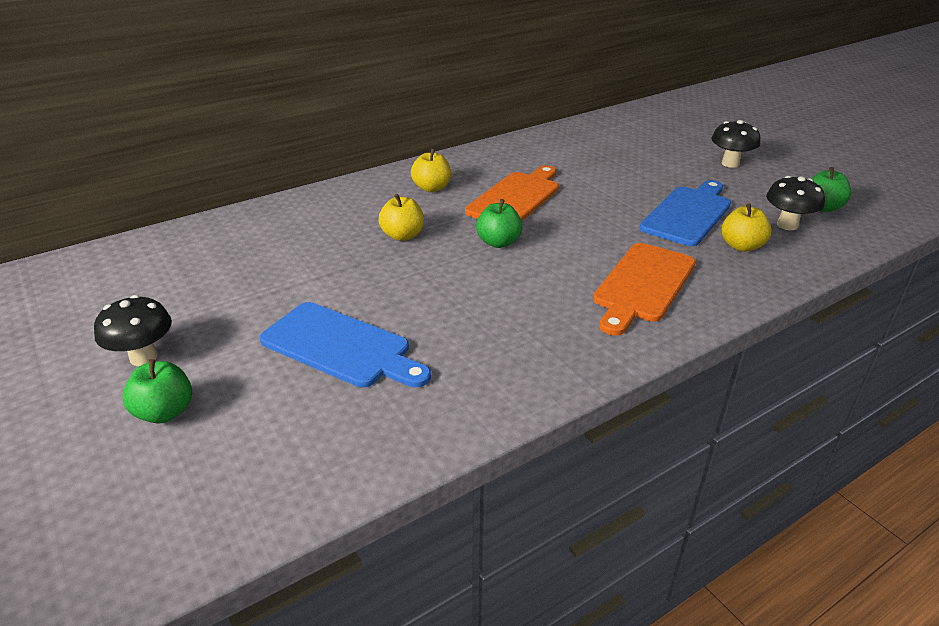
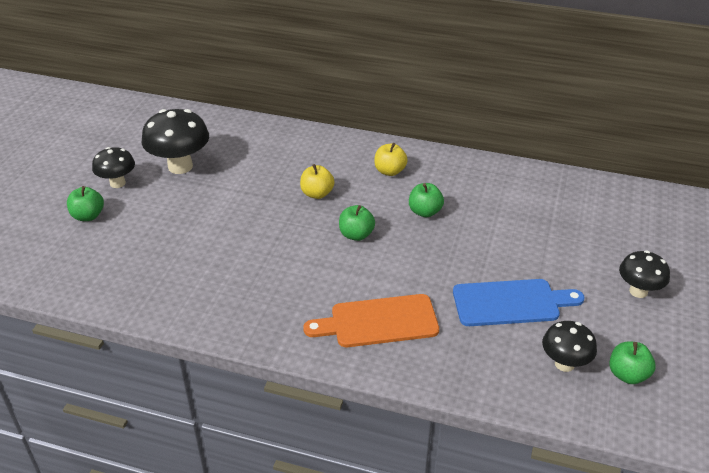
camera: 50 degrees right, 5 degrees up
(203, 296) = (180, 166): none -> black mushroom
(341, 347) = (186, 237): blue cutting board -> none
(516, 197) = (425, 212): orange cutting board -> green apple
(741, 246) = (494, 350): yellow apple -> none

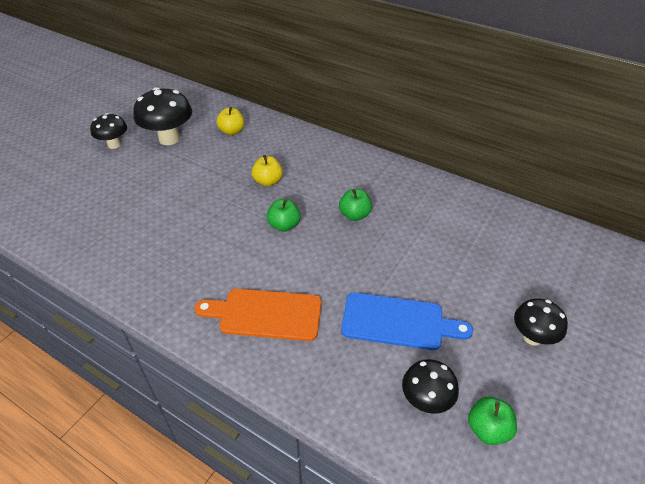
camera: 15 degrees right, 5 degrees up
(88, 216) = (77, 168): green apple -> none
(390, 171) = (340, 172): yellow apple -> yellow apple (232, 131)

